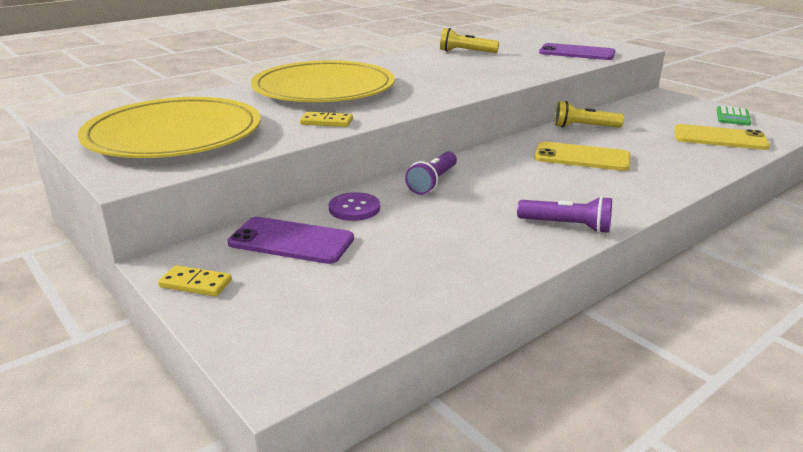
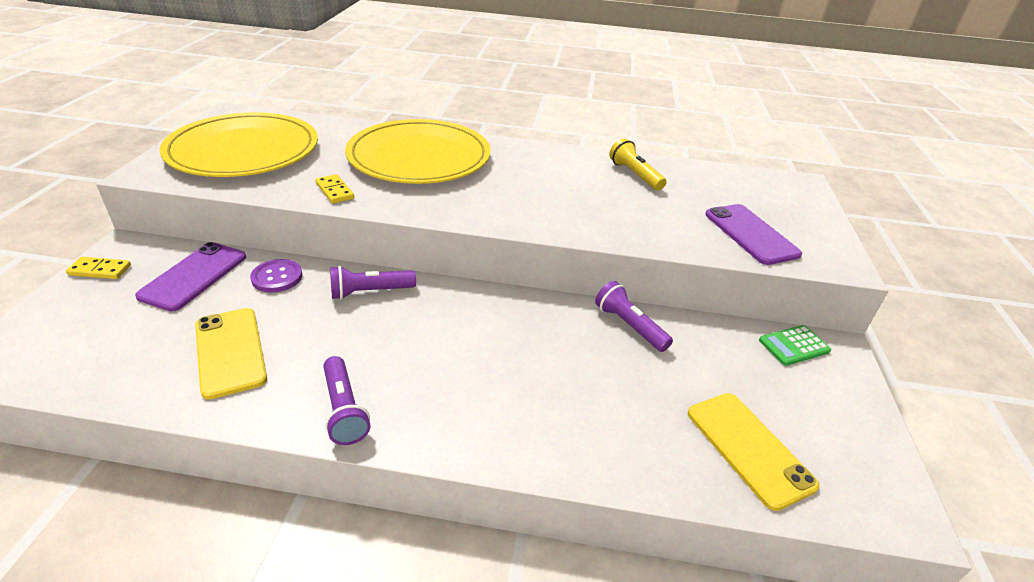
camera: 45 degrees right, 10 degrees up
(195, 284) = (100, 270): yellow domino -> yellow domino turned 60 degrees counterclockwise
(291, 241) = (194, 276): purple phone -> purple phone turned 45 degrees clockwise
(582, 157) = (536, 356): yellow phone -> yellow phone (230, 351)
(584, 127) = (629, 326): yellow flashlight -> purple flashlight
(733, 117) = (853, 437): green calculator -> green calculator (794, 346)

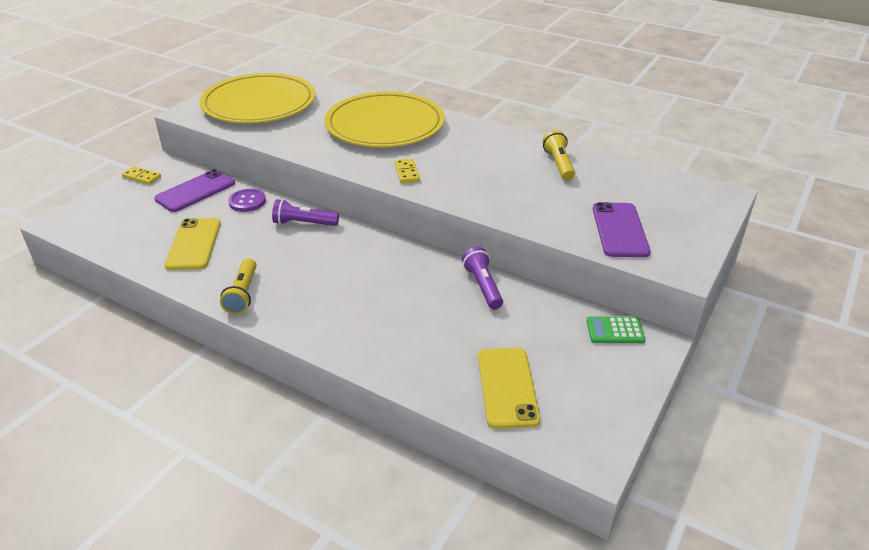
camera: 25 degrees right, 0 degrees up
(334, 191) = (304, 143): yellow domino -> yellow domino (407, 173)
(344, 410) = (243, 294): purple flashlight -> yellow flashlight

